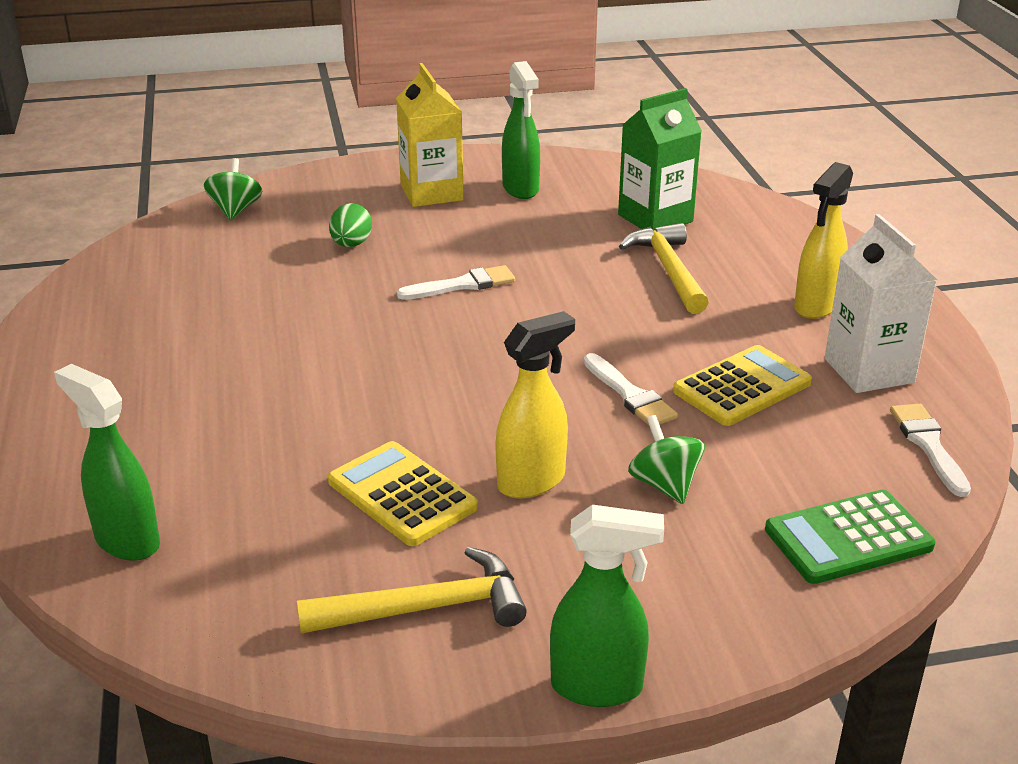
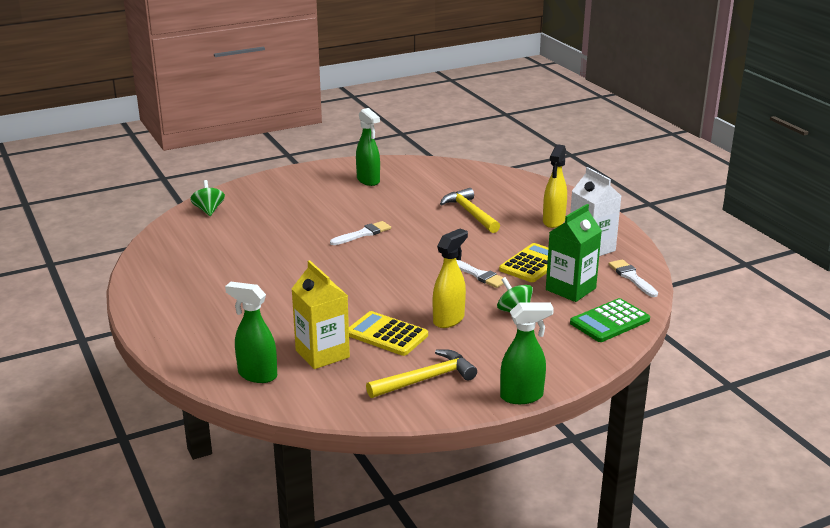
camera: 15 degrees left, 5 degrees down
(351, 244) = (288, 221): green egg -> none
(431, 193) = (318, 188): yellow carton -> yellow carton (322, 354)
(655, 218) = (450, 187): green carton -> green carton (570, 289)

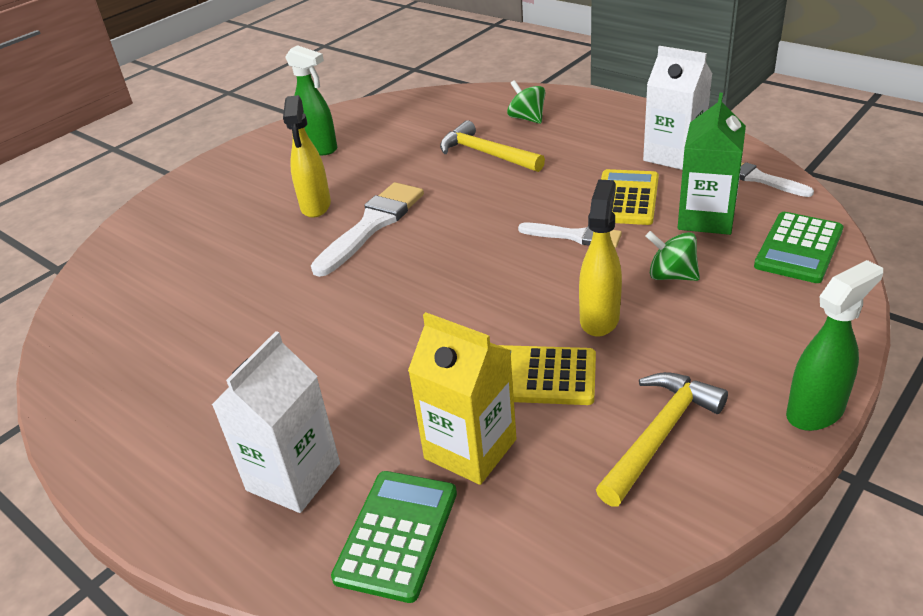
camera: 20 degrees left, 10 degrees up
(209, 210) = (121, 258): green spinning top -> green spinning top (527, 118)
(226, 337) = (293, 477): none -> white carton
(257, 375) = (397, 535): green spray bottle -> green calculator
(363, 234) = (372, 225): white brush -> white brush, size x1.63
(553, 221) = (596, 135): yellow spray bottle -> yellow spray bottle (316, 206)

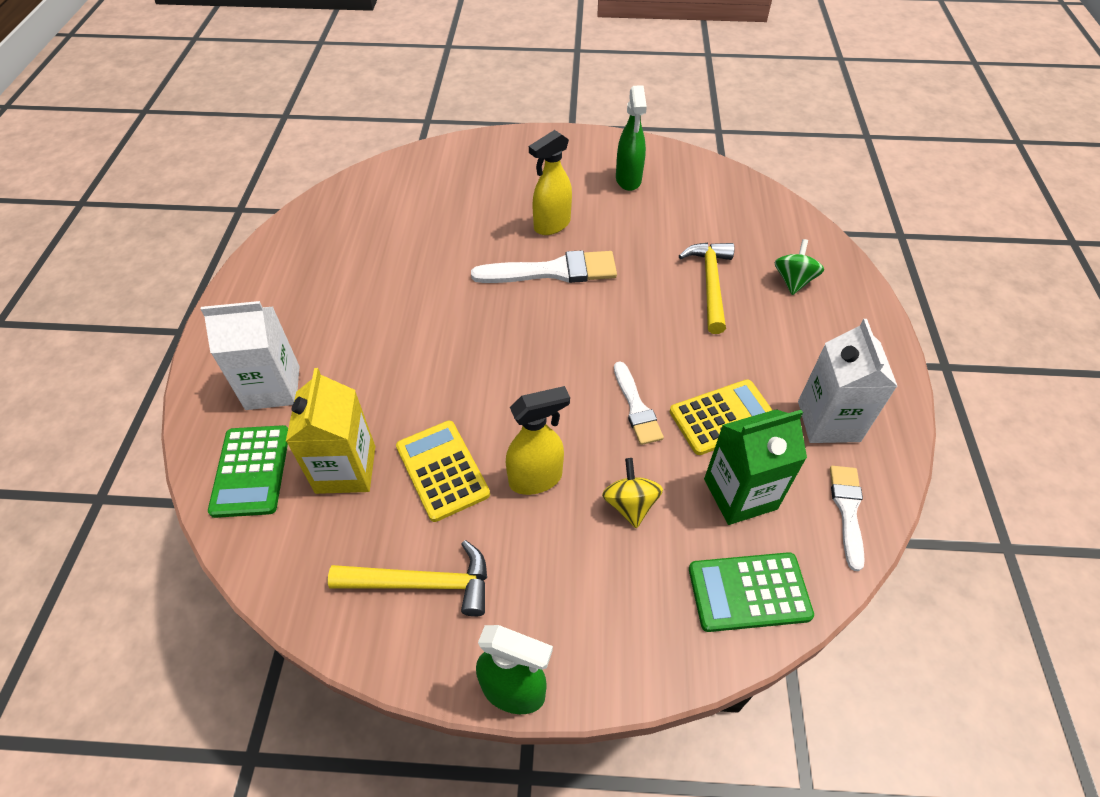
camera: 50 degrees right, 15 degrees up
(397, 535) = (251, 471): green calculator -> green calculator turned 105 degrees clockwise
(671, 276) = (630, 504): green spinning top -> yellow spinning top

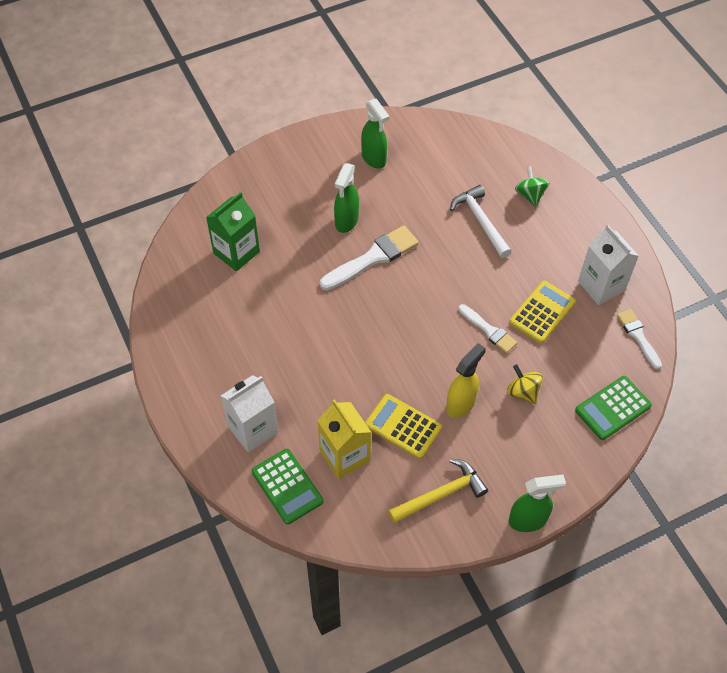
camera: 30 degrees left, 5 degrees up
(551, 225) = (346, 221): yellow spray bottle -> green spray bottle
(710, 284) = (480, 221): yellow hammer -> white hammer
(740, 494) = (578, 355): green carton -> green carton (236, 252)

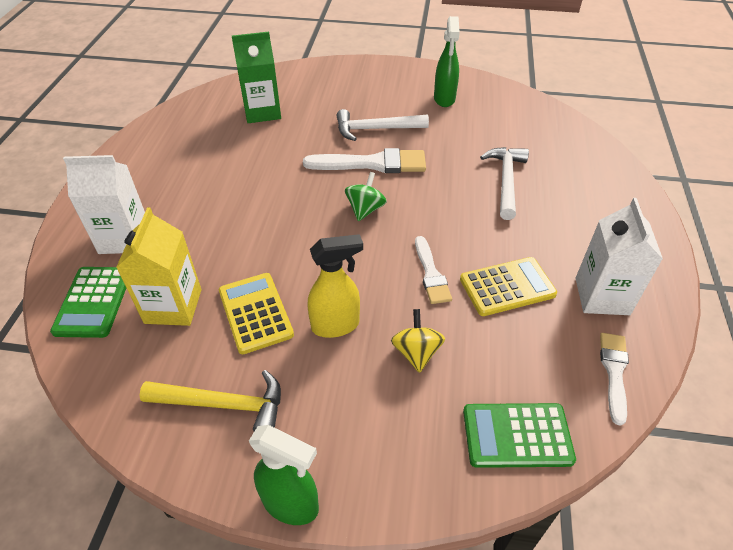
camera: 35 degrees right, 10 degrees down
(346, 221) = (375, 129): green spray bottle -> white hammer
(530, 195) = (579, 182): green spinning top -> green spinning top (365, 209)

